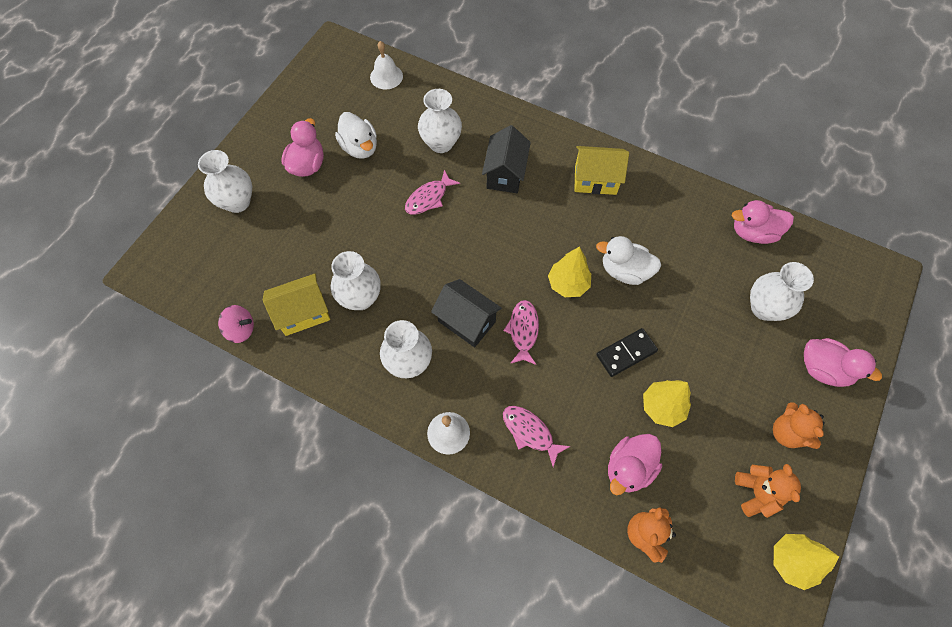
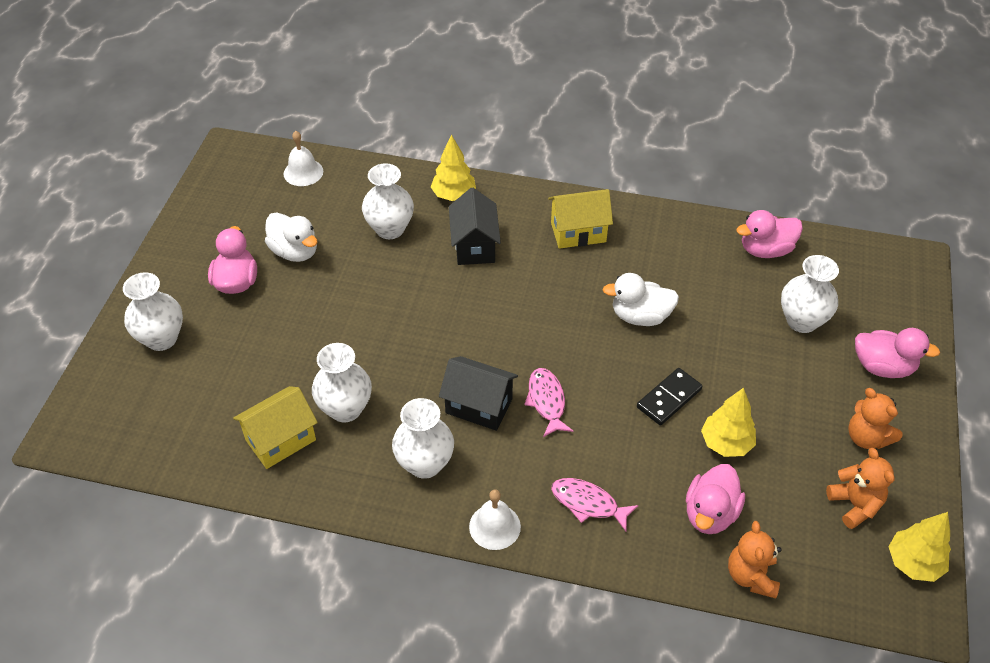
camera: 15 degrees left, 15 degrees down
(241, 330) = (208, 475): pink spinning top -> none
(429, 198) = (393, 288): pink fish -> none
(568, 284) = (582, 343): yellow tree -> yellow tree (453, 195)

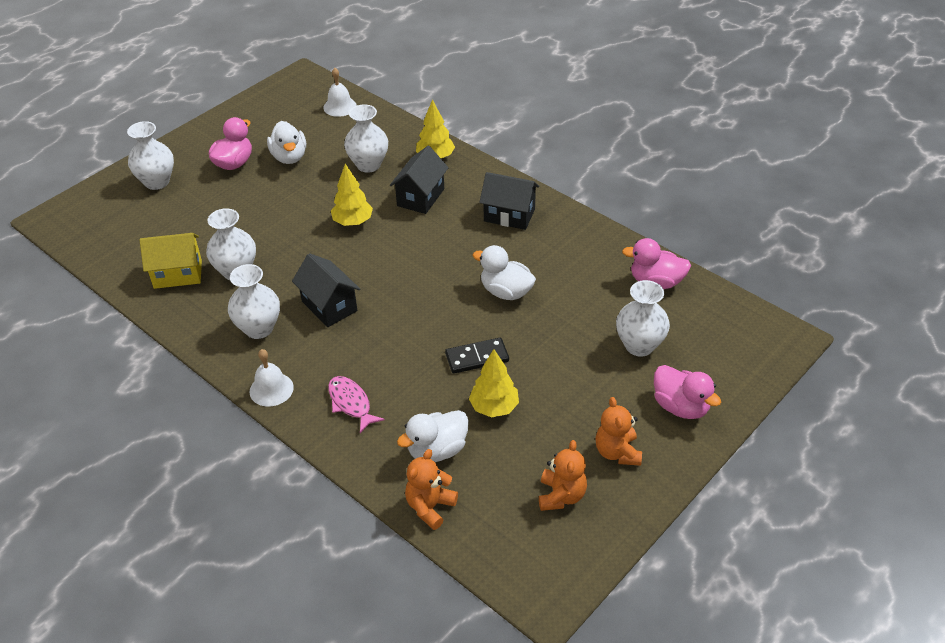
camera: 30 degrees right, 5 degrees down
(547, 401) = (381, 322): pink fish -> none
(578, 232) = (509, 215): yellow house -> black house
(710, 513) = (437, 450): pink duck -> white duck
(913, 563) = (573, 559): yellow tree -> yellow tree (353, 222)

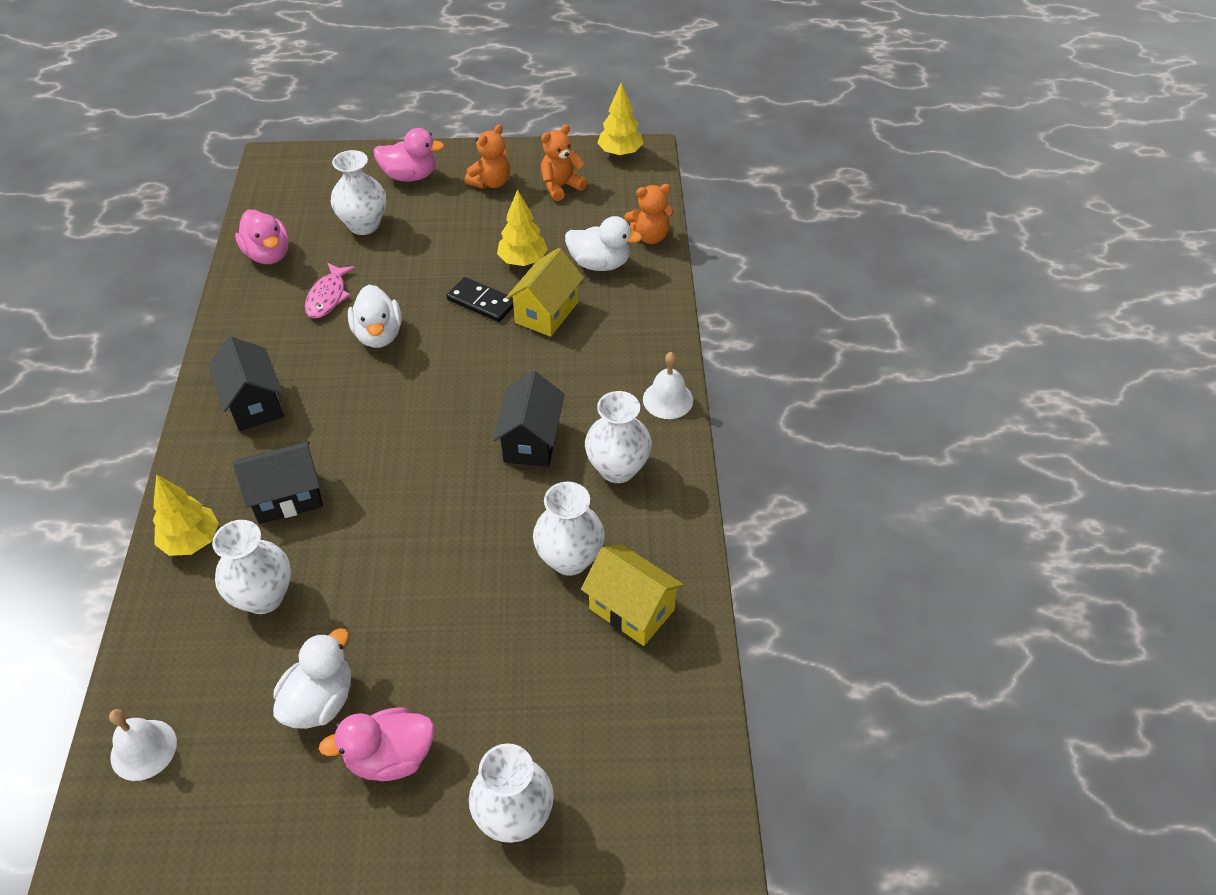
camera: 135 degrees left, 5 degrees up
(351, 403) = (618, 340): pink fish -> pink fish (328, 296)
(353, 222) = (388, 524): yellow tree -> yellow tree (620, 153)
(424, 384) = (546, 312): none -> yellow house
(680, 407) = (410, 176): pink duck -> pink duck turned 90 degrees clockwise

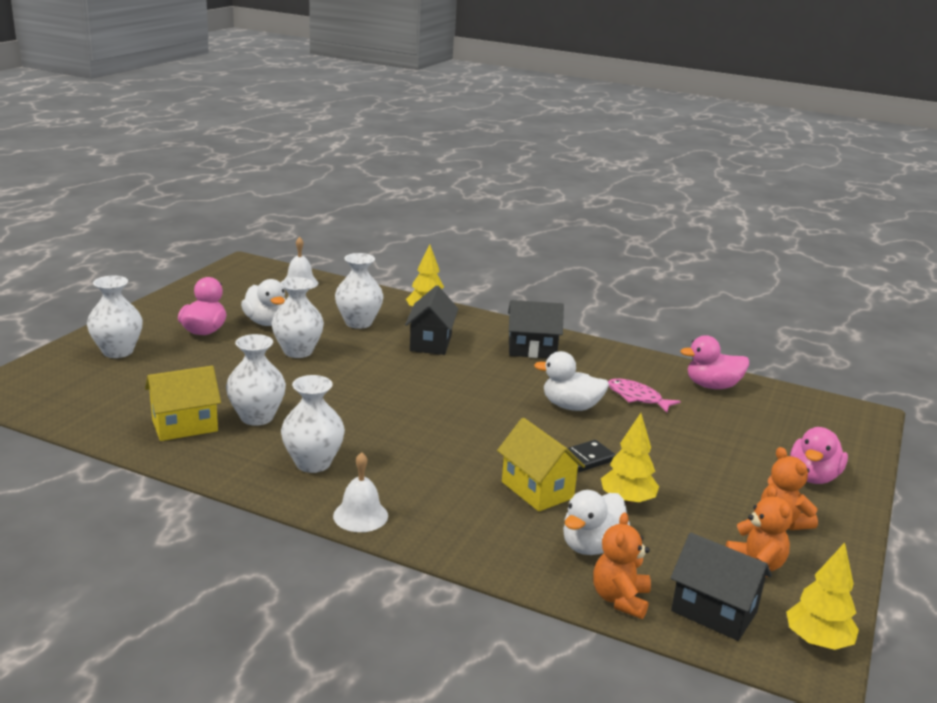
camera: 115 degrees right, 25 degrees down
(364, 225) = (735, 434): white vase -> white vase (298, 351)
(531, 441) = (385, 436): black house -> black house (714, 611)

